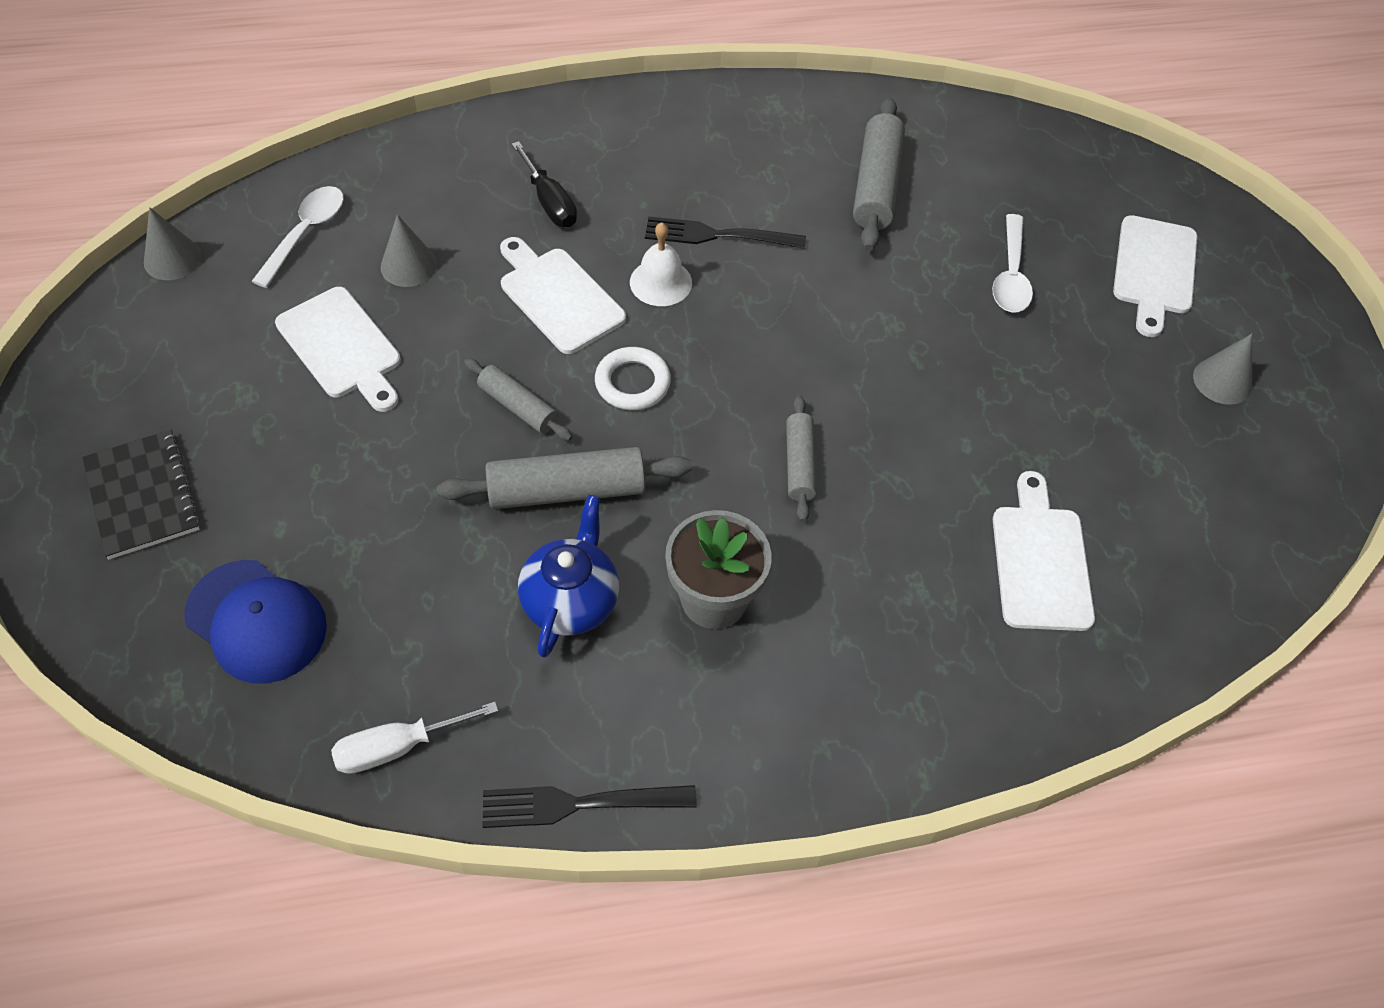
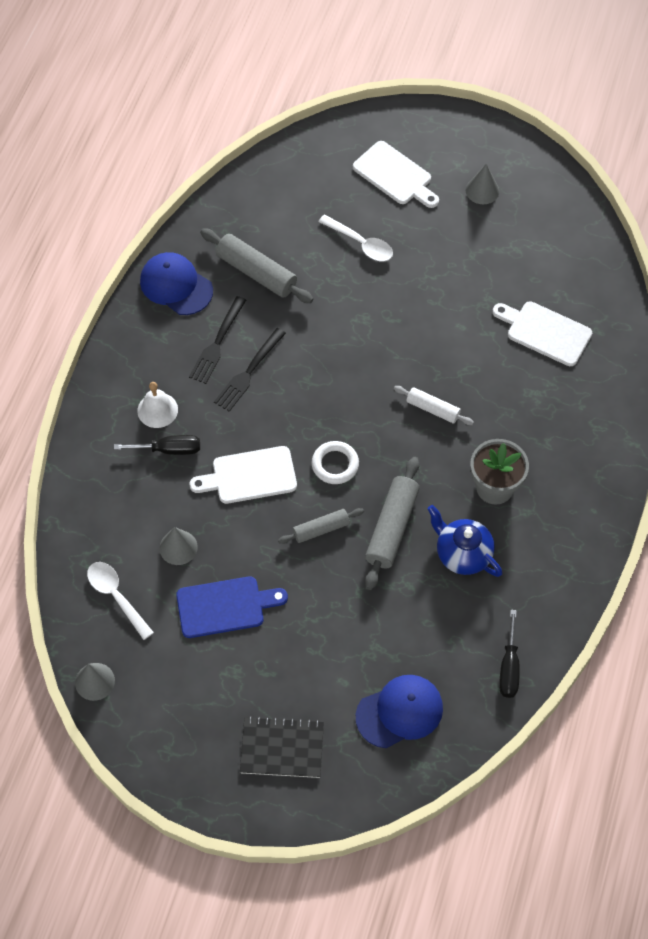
camera: 60 degrees left, 5 degrees up
(342, 347) = (225, 607): white cutting board -> blue cutting board
(398, 747) = (509, 667): white screwdriver -> black screwdriver
(580, 804) = (578, 596): black fork -> black fork (217, 343)
(661, 282) = (268, 418): white bell -> white bell (157, 410)
(796, 118) = (176, 285): none -> blue cap
(799, 464) = (433, 409): grey rolling pin -> white rolling pin

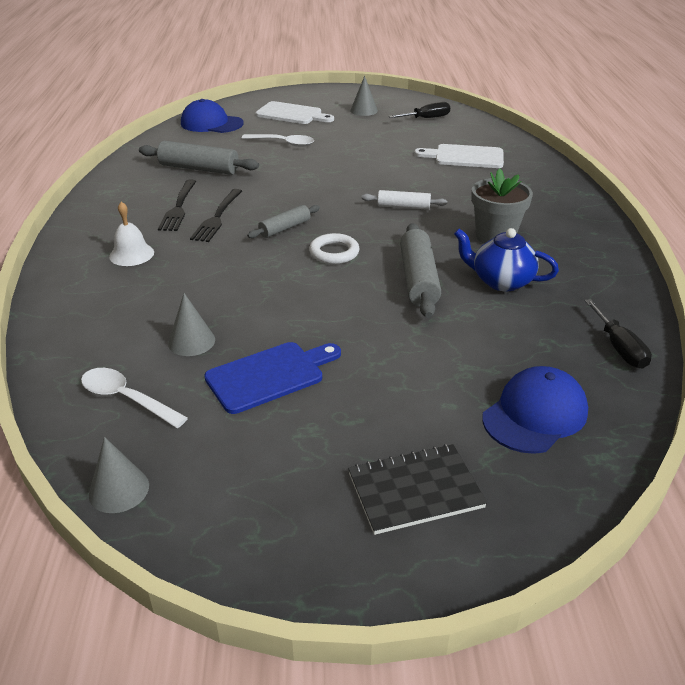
camera: 20 degrees left, 25 degrees down
(169, 450) = (154, 276): black screwdriver -> black screwdriver (426, 118)
(176, 285) = (125, 186): blue cap -> blue cap (211, 123)
(249, 476) = (250, 276): white cutting board -> none
(321, 529) = (346, 295): grey rolling pin -> grey rolling pin (285, 228)

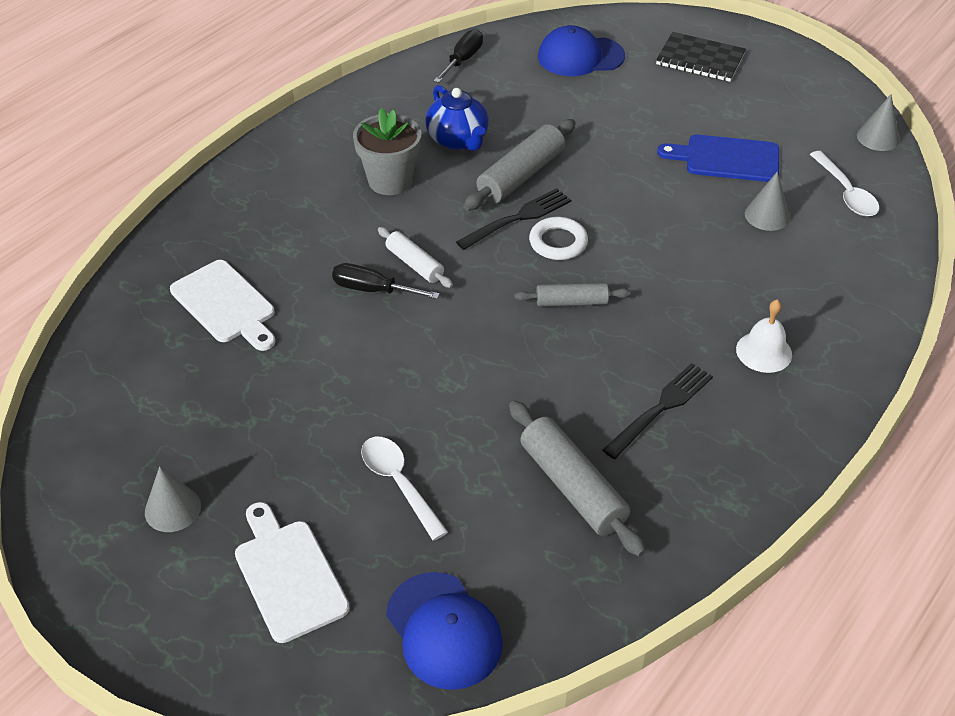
camera: 140 degrees left, 10 degrees up
(217, 217) = (628, 362): black fork -> black fork (518, 218)
(426, 118) = (127, 422): black screwdriver -> black screwdriver (373, 290)

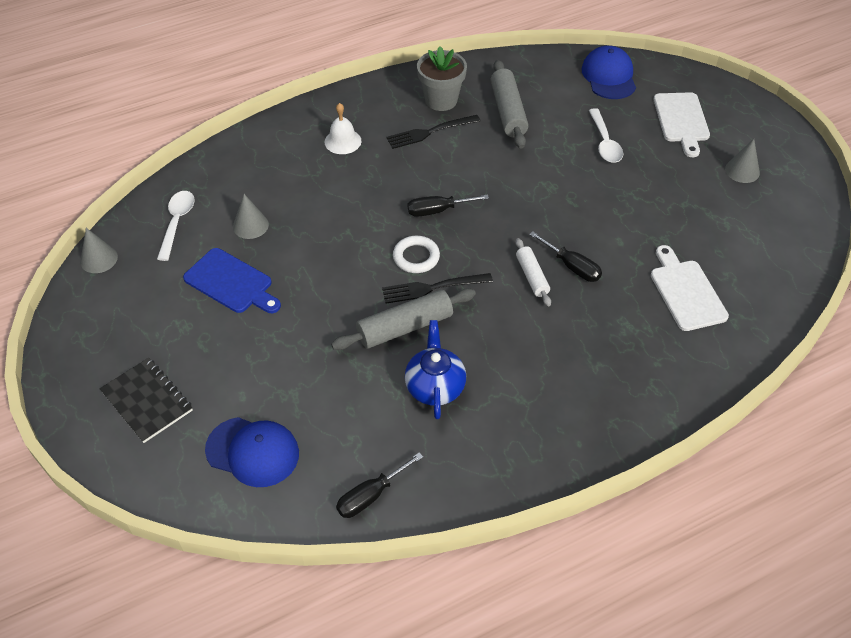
camera: 155 degrees left, 5 degrees up
(390, 181) = (516, 362): grey flower pot -> grey flower pot (441, 100)
(571, 302) = (437, 210): grey rolling pin -> black screwdriver

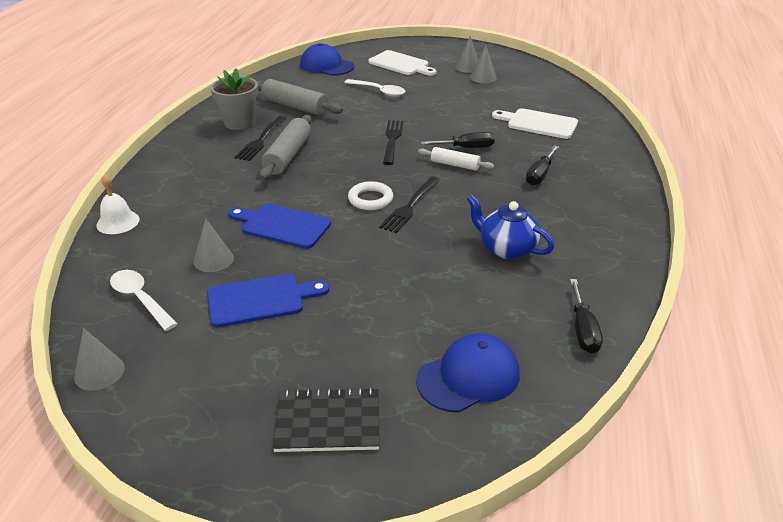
camera: 50 degrees left, 15 degrees down
(326, 231) = (282, 225): none -> blue cutting board
(343, 141) = (203, 176): white bell -> white bell (118, 222)
(405, 327) = (431, 235): grey rolling pin -> grey rolling pin (288, 156)
(437, 210) = (340, 171): black screwdriver -> black screwdriver (539, 175)
(526, 209) = (392, 140): none -> black fork
(734, 195) = (483, 77): none -> grey cone

